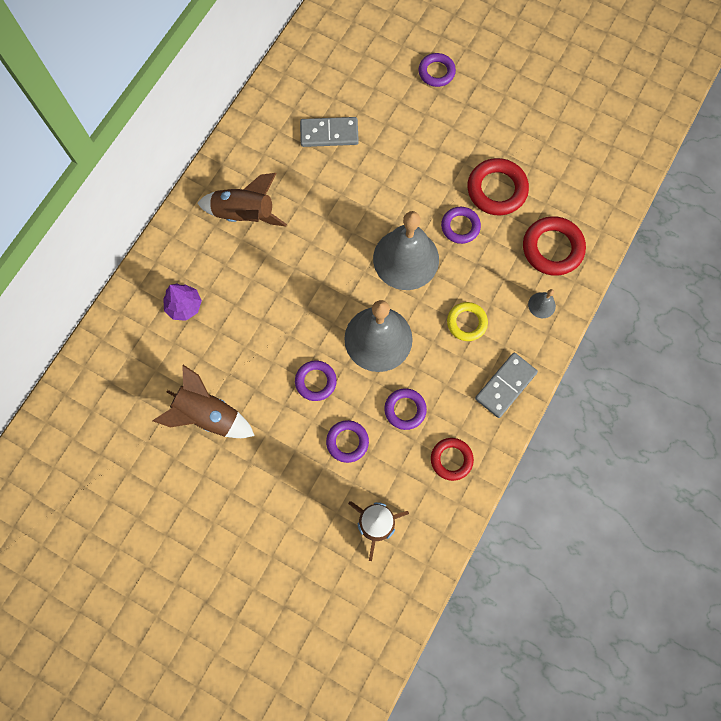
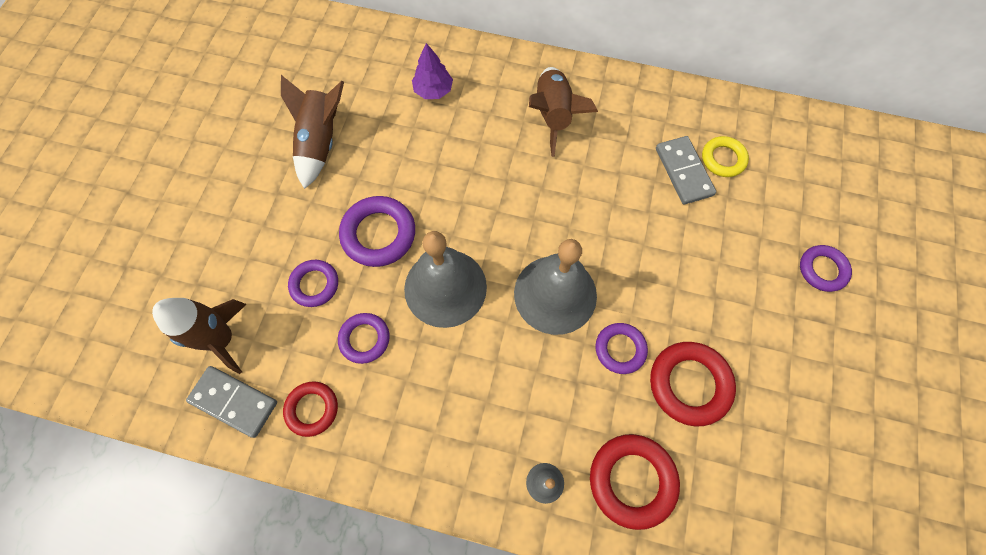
camera: 75 degrees right, 5 degrees down
(315, 381) = (379, 234): purple ring -> purple ring, size x1.57
(466, 323) = (493, 387): yellow ring -> yellow ring (723, 159)
(505, 385) = (421, 457): grey domino -> grey domino (234, 401)

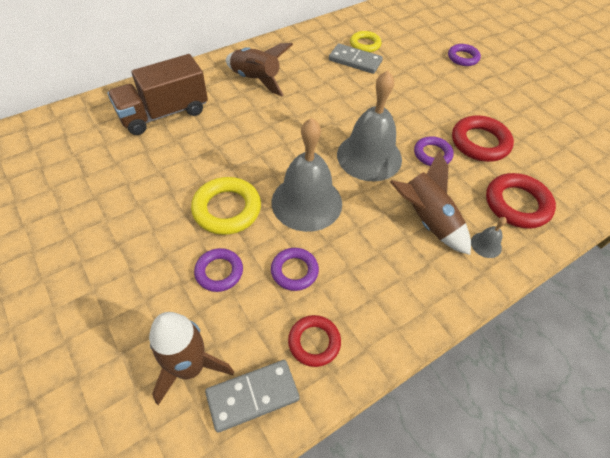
camera: 50 degrees left, 15 degrees down
(321, 143) = (116, 192): brown rocket -> brown rocket (426, 220)
(379, 234) = (227, 209): purple ring -> yellow ring
(433, 90) = (164, 113): purple tree -> brown truck

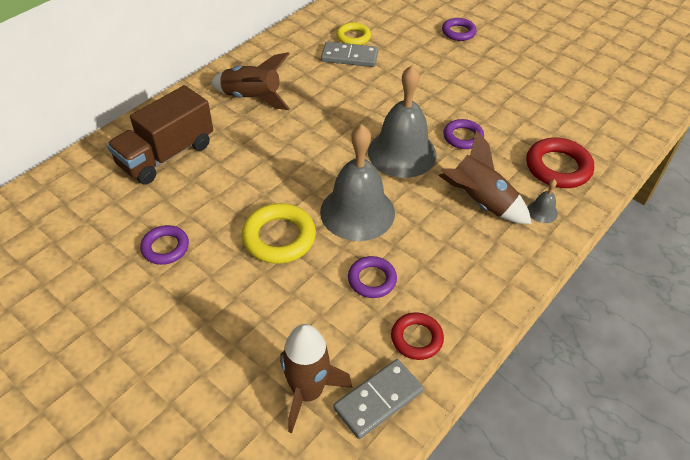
camera: 15 degrees left, 5 degrees down
(219, 272) = (297, 299): purple ring -> purple ring (165, 247)
(480, 142) = (504, 116): red ring -> none

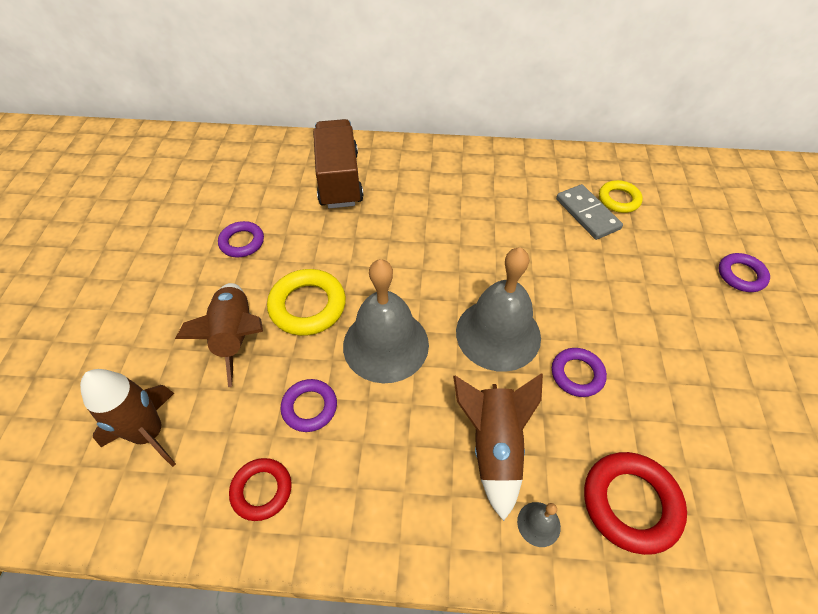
camera: 55 degrees right, 5 degrees up
(166, 155) = (339, 180): brown truck -> brown truck turned 75 degrees clockwise
(252, 98) = (455, 185): brown rocket -> brown rocket (235, 336)
(378, 400) = (169, 498): grey domino -> none

